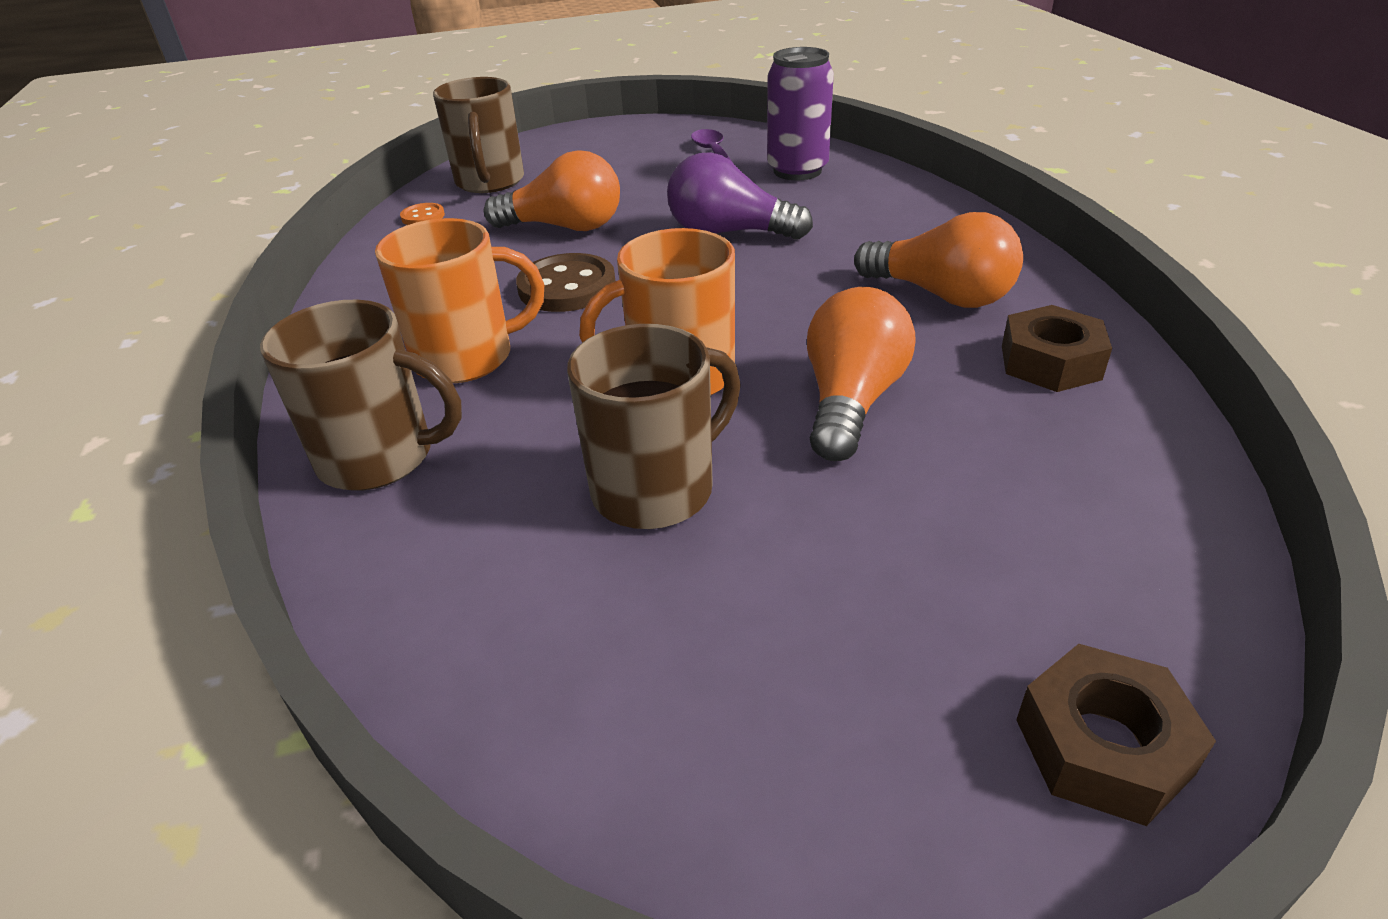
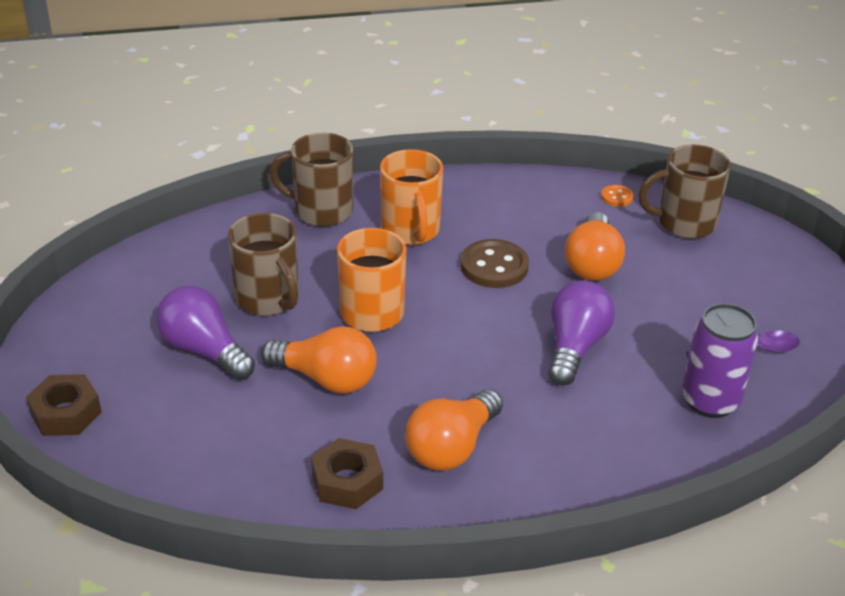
camera: 90 degrees right, 0 degrees up
(380, 458) = (321, 211): brown mug -> brown mug turned 90 degrees clockwise
(823, 551) = (204, 350): none -> purple light bulb

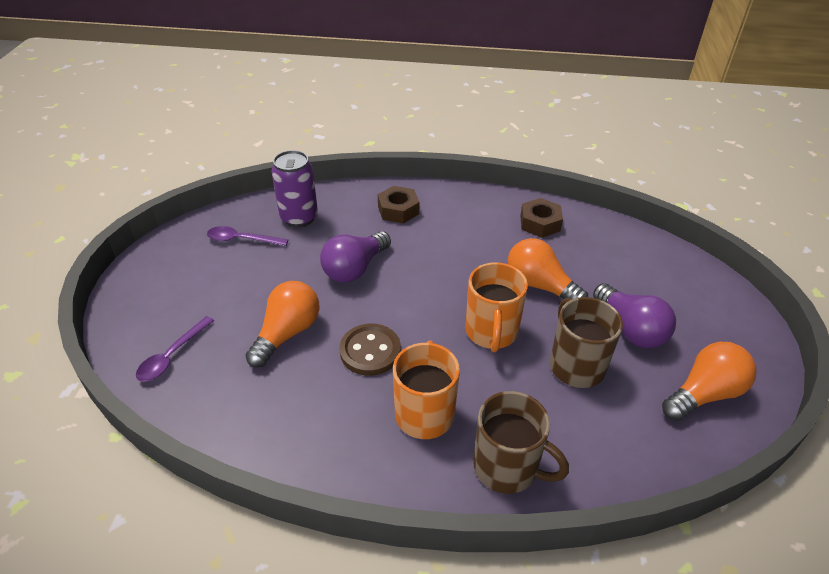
camera: 160 degrees left, 5 degrees up
(66, 413) = (728, 303): brown nut -> brown nut (398, 210)
(452, 447) = (471, 227): orange light bulb -> orange light bulb (704, 393)
(616, 197) = (200, 405): orange button -> none
(684, 223) = (172, 355): brown mug -> purple spoon

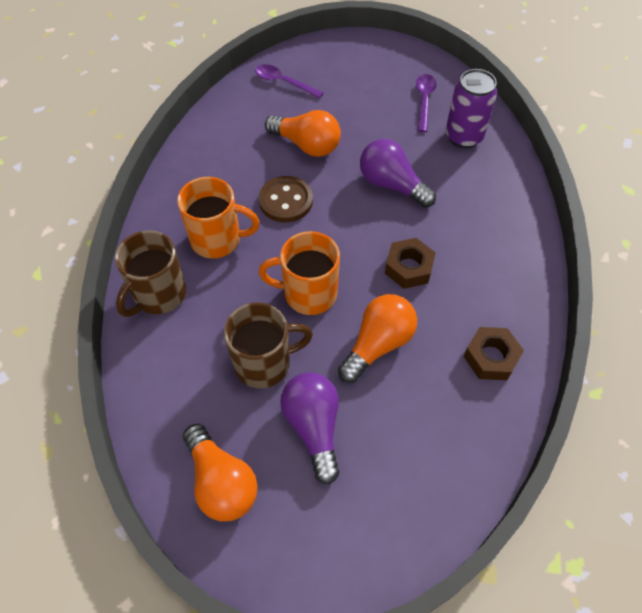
camera: 90 degrees right, 15 degrees up
(398, 210) = (491, 216): brown nut -> brown nut (408, 268)
(630, 329) = (314, 427): purple light bulb -> purple light bulb turned 105 degrees clockwise

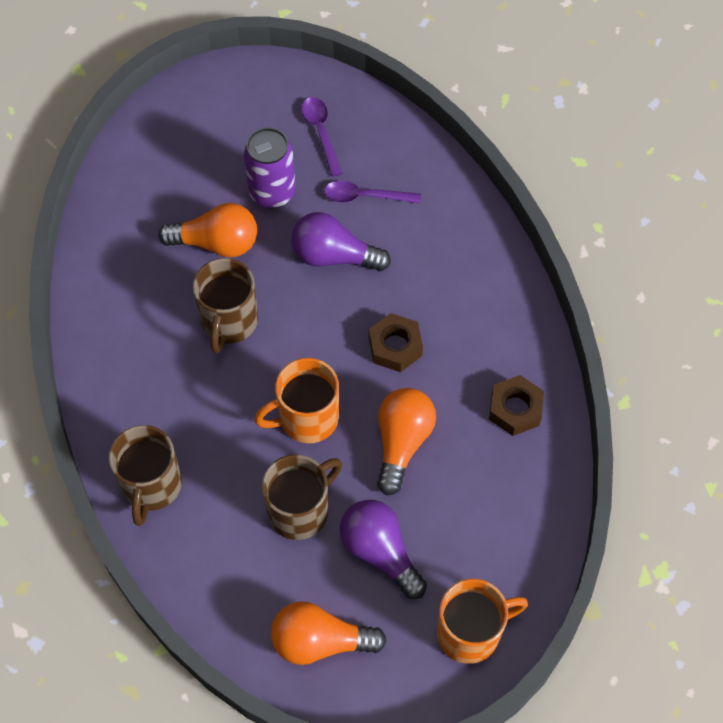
camera: 25 degrees left, 5 degrees up
(217, 239) = (179, 398): orange mug -> orange mug (470, 632)
(221, 482) = (320, 641): orange light bulb -> orange light bulb turned 150 degrees clockwise
(284, 82) = (147, 169): purple spoon -> purple spoon (365, 196)
(286, 201) = (229, 322): brown button -> brown mug
(463, 137) = (385, 164): purple can -> purple can (272, 192)

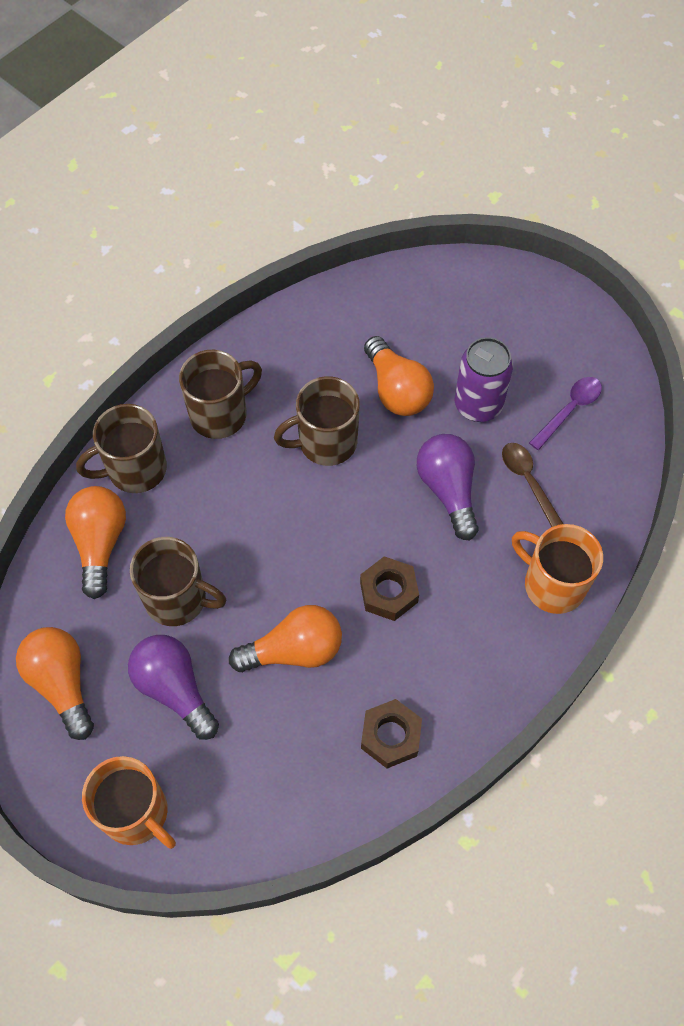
camera: 60 degrees right, 0 degrees up
(144, 389) = (220, 414): none -> brown mug
(206, 549) = (100, 543): none -> orange light bulb
(307, 418) = (270, 556): orange mug -> orange mug (552, 584)
(365, 196) = (529, 482): purple spoon -> brown spoon
(380, 551) = (174, 689): purple light bulb -> purple light bulb turned 60 degrees counterclockwise

